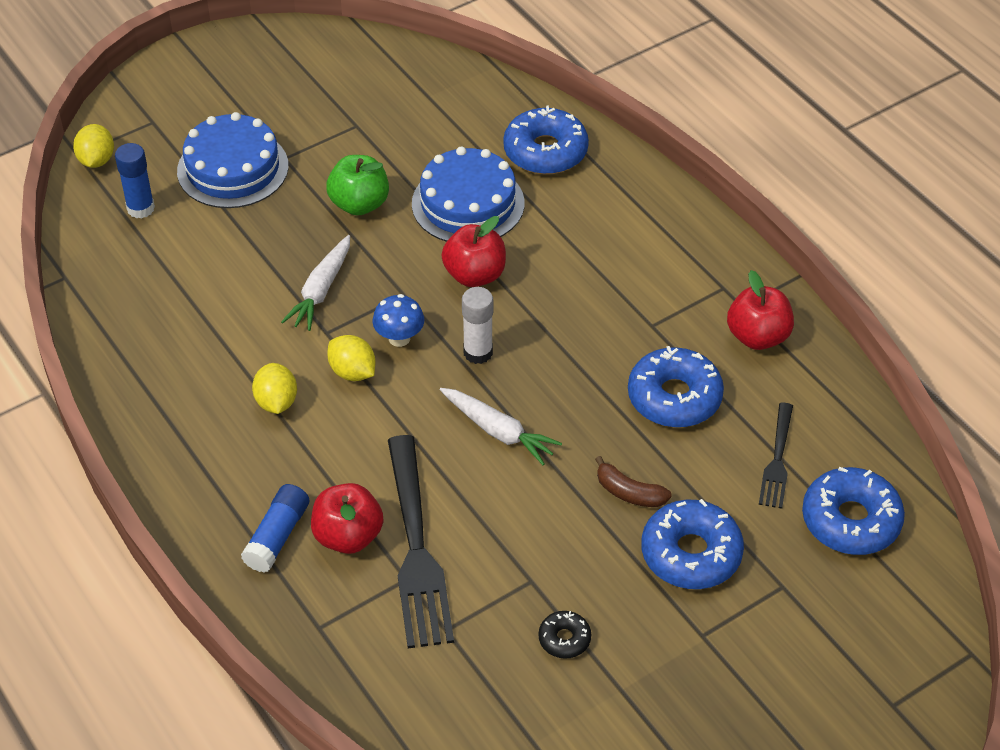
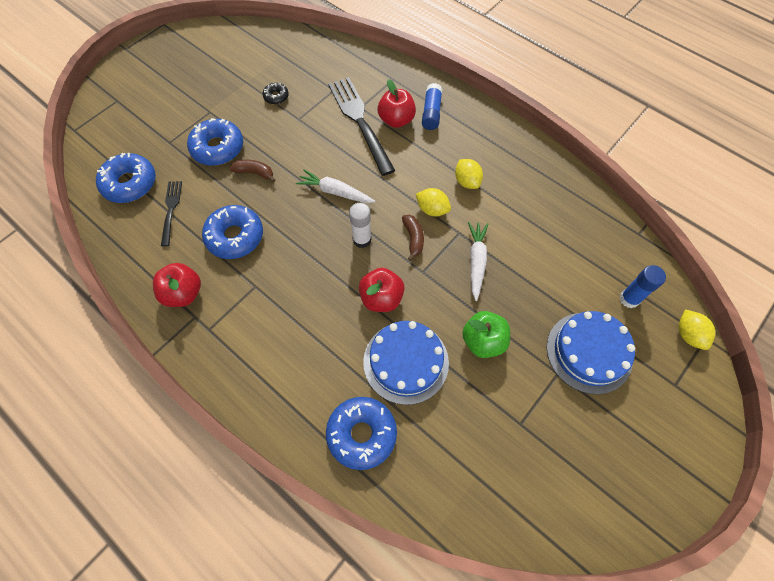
camera: 165 degrees right, 15 degrees up
(399, 338) = (413, 238): blue mushroom -> brown banana

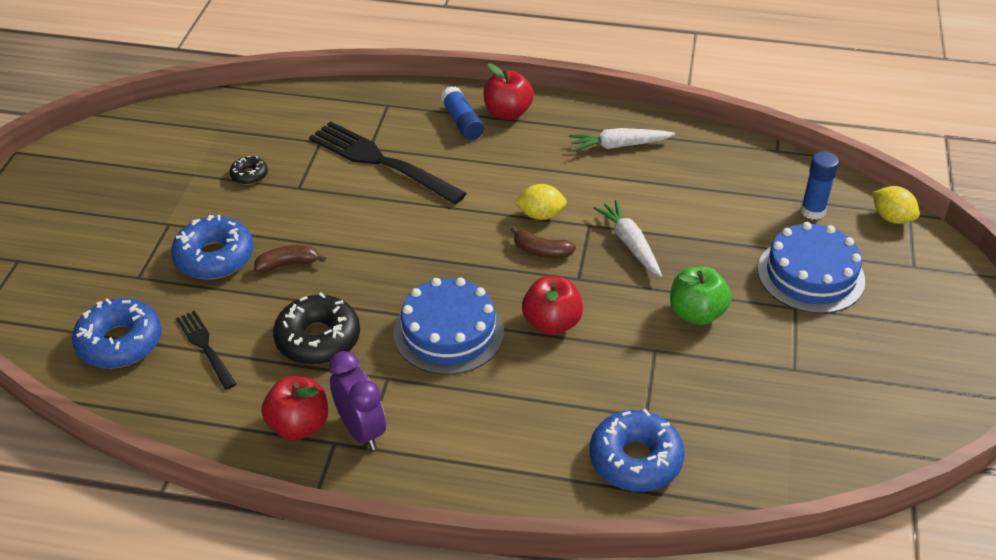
camera: 30 degrees left, 20 degrees down
(214, 316) = (361, 430): none -> purple clock
(235, 236) = (318, 339): blue donut -> black donut
(335, 192) = (409, 243): white carrot -> white carrot (619, 145)
(362, 240) = (481, 277): white glue stick -> none
(396, 120) = (425, 144): red apple -> red apple (507, 113)
(406, 362) = (628, 370): blue cake -> blue cake (448, 332)
(413, 238) = (541, 251): brown banana -> brown banana turned 150 degrees clockwise
(467, 181) = (558, 173): yellow lemon -> none

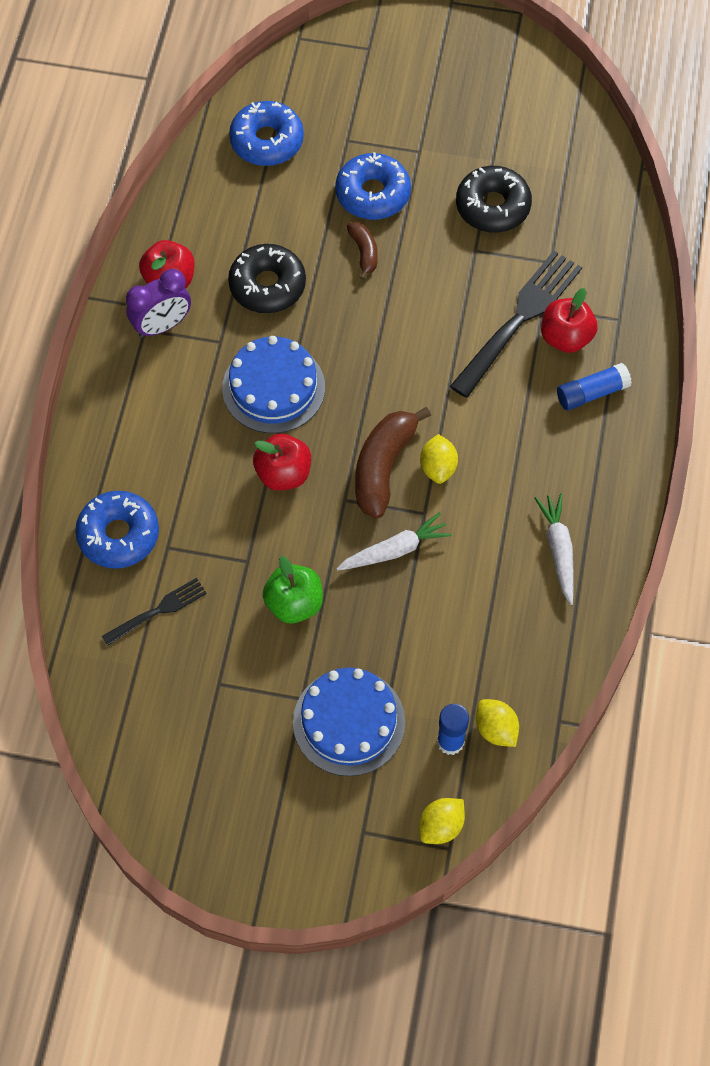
camera: 90 degrees right, 20 degrees up
(205, 347) = (260, 202): black fork -> black fork (158, 611)
(249, 175) = (493, 206): black donut -> black donut, size x1.99
(507, 113) = (612, 438): red apple -> red apple (566, 337)
(541, 251) = (383, 467): brown banana -> brown banana, size x1.86
(794, 185) = (496, 729): none -> yellow lemon

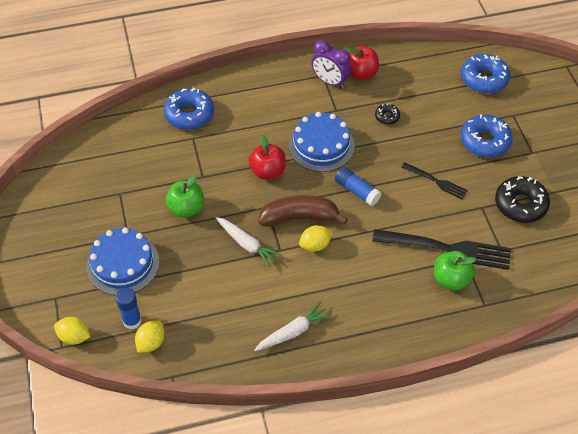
camera: 65 degrees right, 10 degrees down
(158, 611) = (152, 149): black fork -> black fork (436, 181)
(267, 285) = (387, 116): black donut -> black donut, size x0.50
(364, 252) = (440, 152): brown banana -> none
(566, 337) = (451, 279): red apple -> green apple
(592, 393) = (419, 309): blue glue stick -> blue glue stick (357, 191)

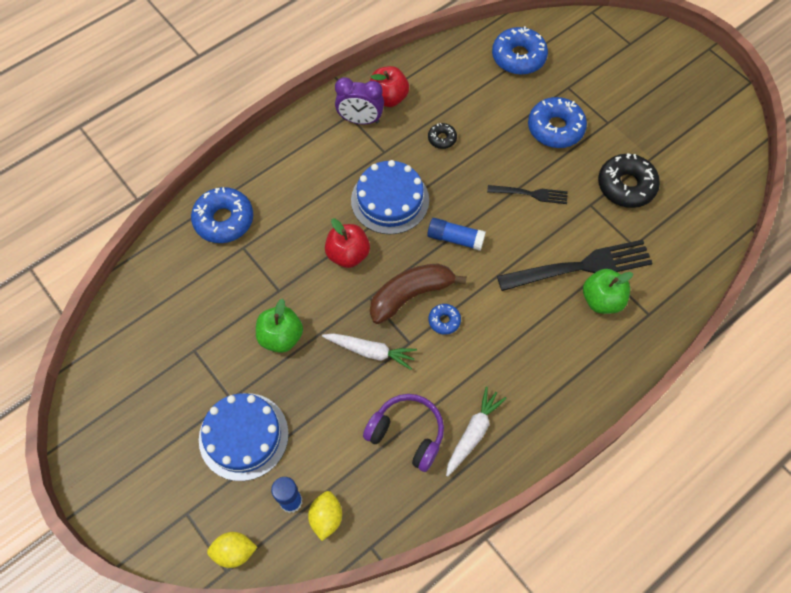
camera: 25 degrees left, 10 degrees up
(242, 312) = (407, 434): none -> purple headphones
(315, 245) = (444, 321): yellow lemon -> blue donut

